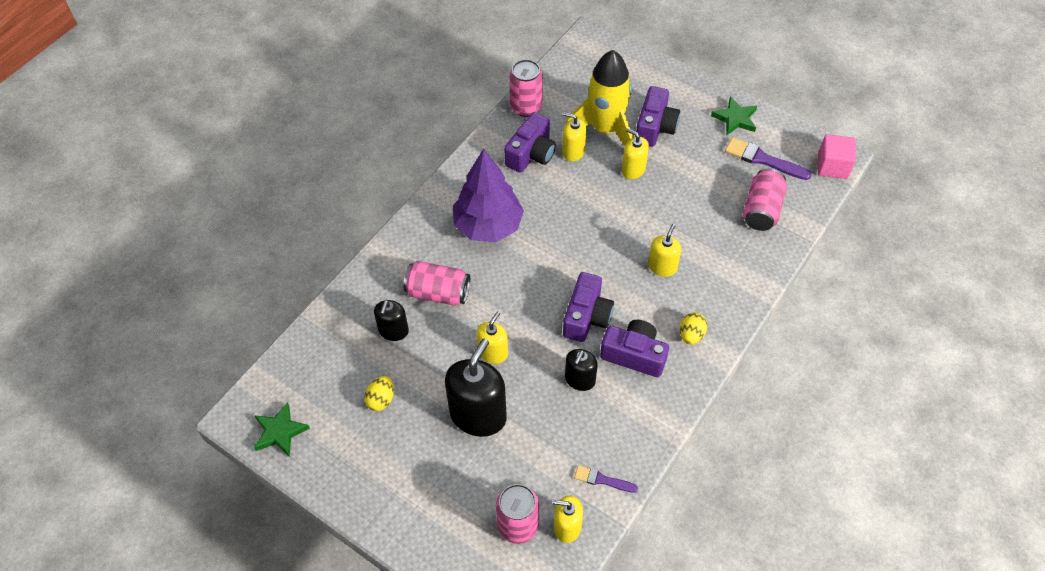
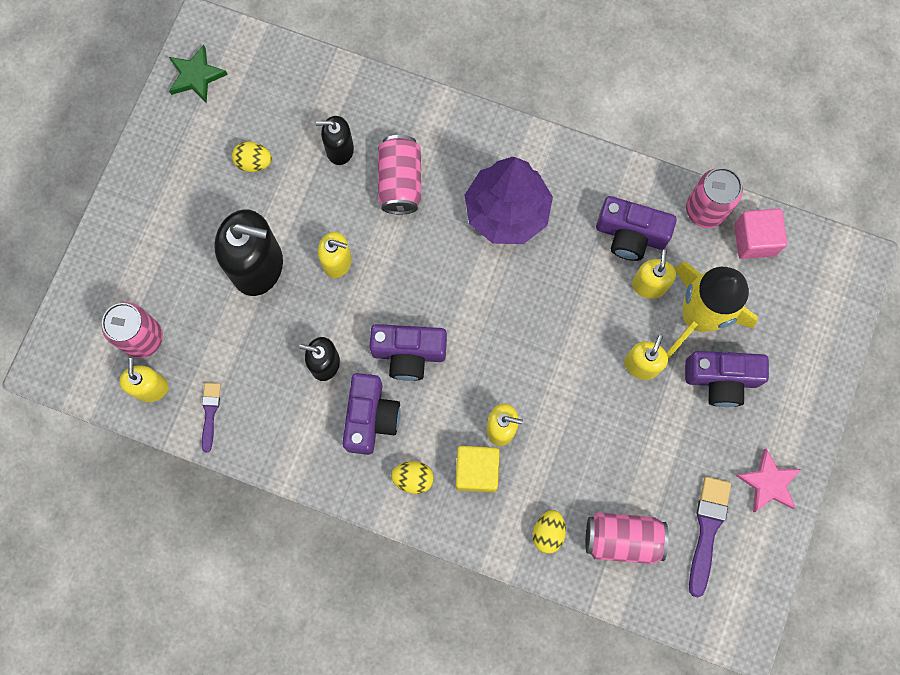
camera: 75 degrees right, 20 degrees up
(693, 290) = (476, 471): none -> yellow cube
(735, 118) = (768, 482): green star -> pink star
(750, 254) = (548, 532): none -> yellow egg
(832, 166) = (723, 625): pink cube -> pink cube (754, 240)

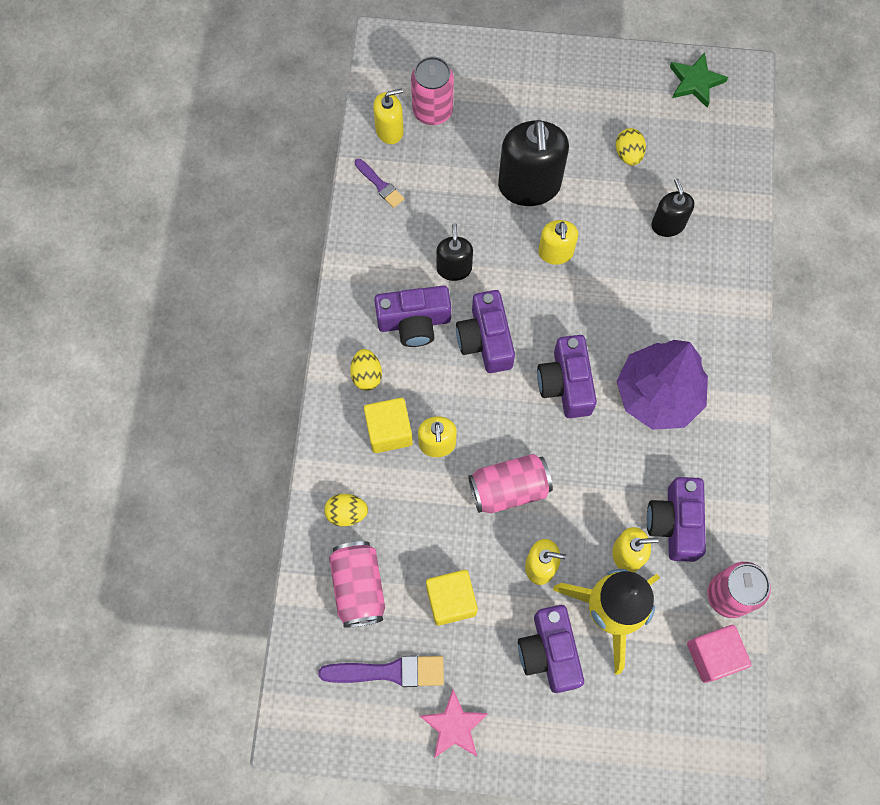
camera: 75 degrees right, 5 degrees down
(210, 413) = (380, 185): purple brush -> purple brush turned 60 degrees clockwise
(400, 182) = (654, 287): pink can -> pink can (509, 489)
(473, 291) = (566, 383): none -> purple camera
(654, 455) = (451, 600): none -> yellow cube

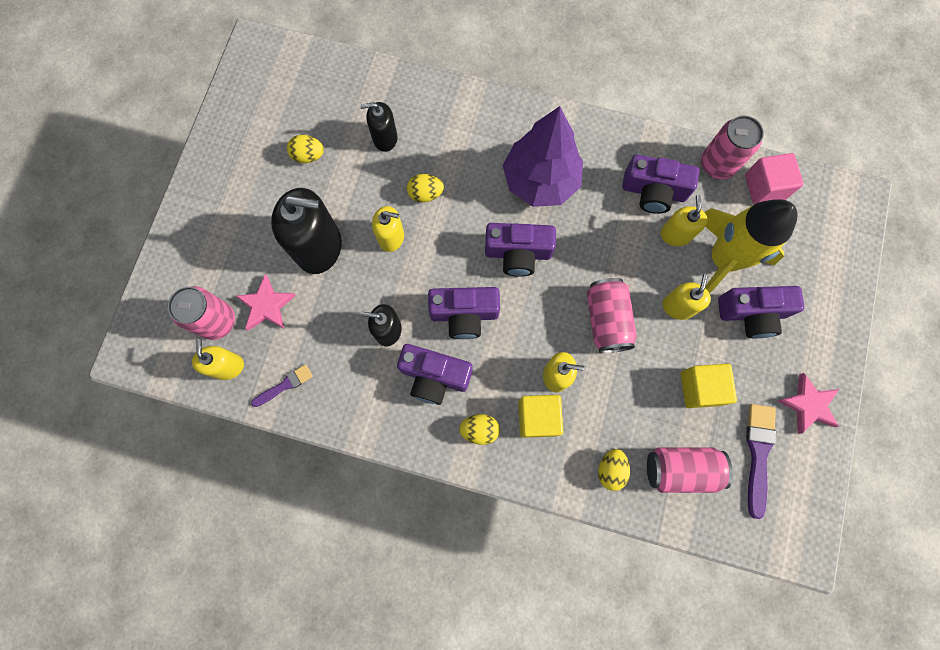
camera: 80 degrees left, 5 degrees up
(414, 322) = (434, 376): purple camera -> purple camera turned 105 degrees clockwise
(457, 151) = (266, 305): none -> pink star
(613, 277) = (425, 194): none -> yellow egg
(695, 82) = (251, 85): green star -> none

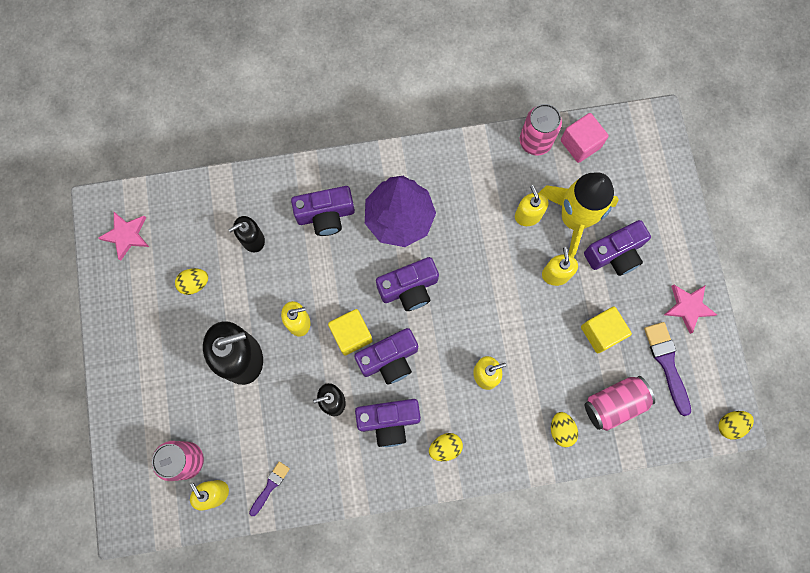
camera: 25 degrees left, 0 degrees up
(266, 305) = (222, 427): pink star -> pink star (126, 235)
(425, 194) = (310, 272): yellow egg -> yellow egg (730, 425)
(538, 417) = (486, 416): yellow cube -> yellow cube (351, 335)
(606, 320) = (505, 311): pink can -> none
(653, 191) = (494, 187): purple camera -> purple camera (325, 215)

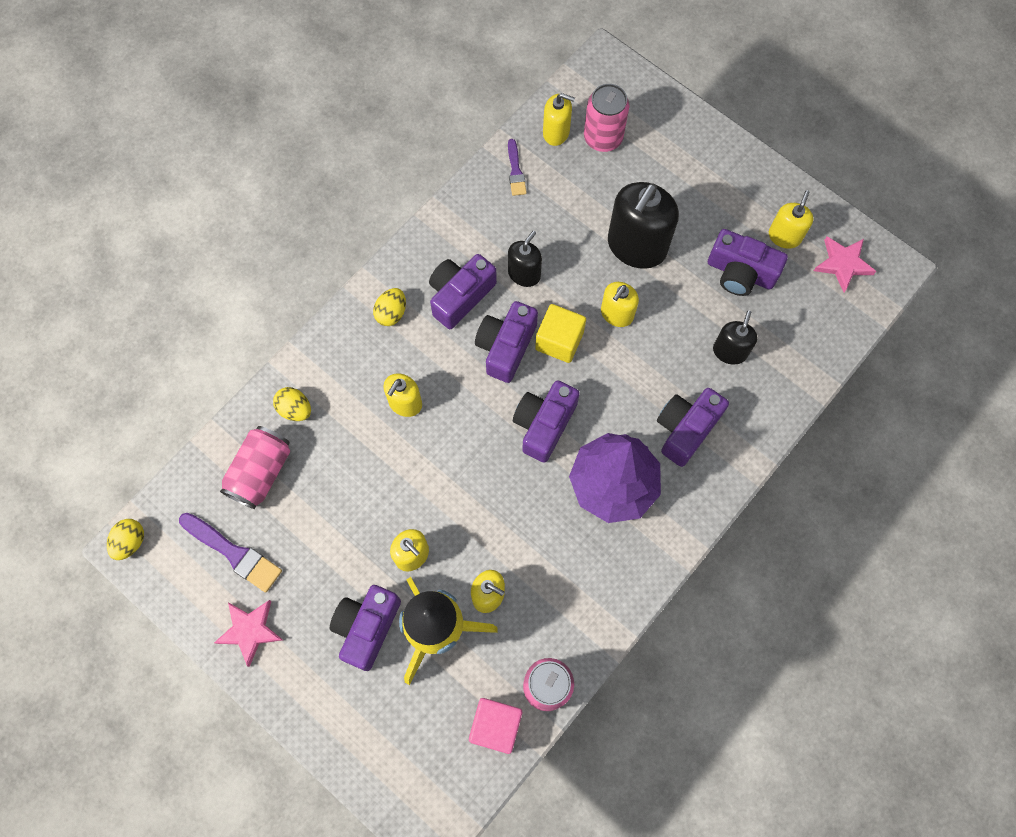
camera: 140 degrees right, 5 degrees down
(142, 284) = (784, 236): none -> yellow soap dispenser
(194, 283) = (740, 272): yellow egg -> purple camera
(601, 332) = (322, 532): yellow cube -> none

